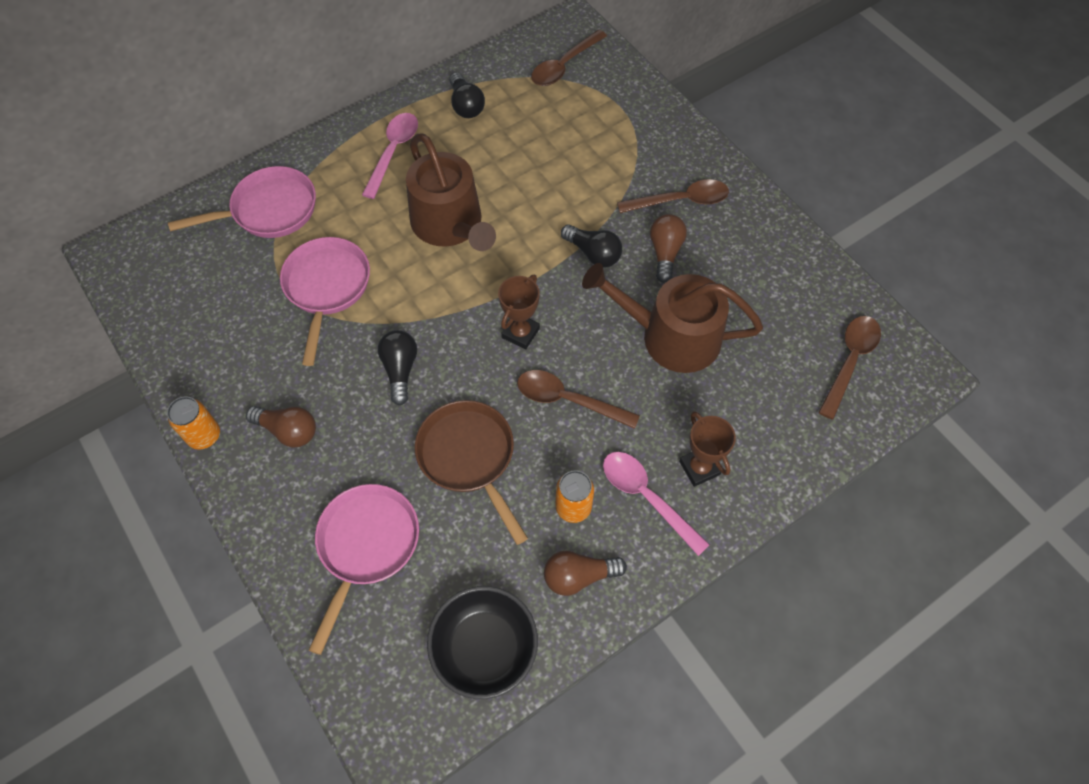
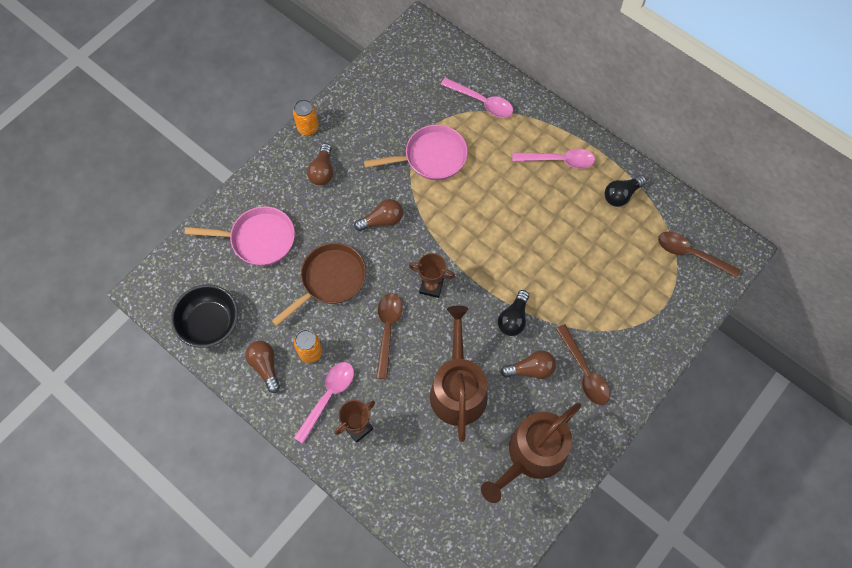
camera: 75 degrees right, 5 degrees up
(269, 210) = (481, 102): pink pan -> pink spoon
(400, 370) = (382, 220): black light bulb -> brown light bulb
(450, 225) = (507, 217): brown watering can -> brown watering can (532, 455)
(849, 361) = (473, 524): brown spoon -> none

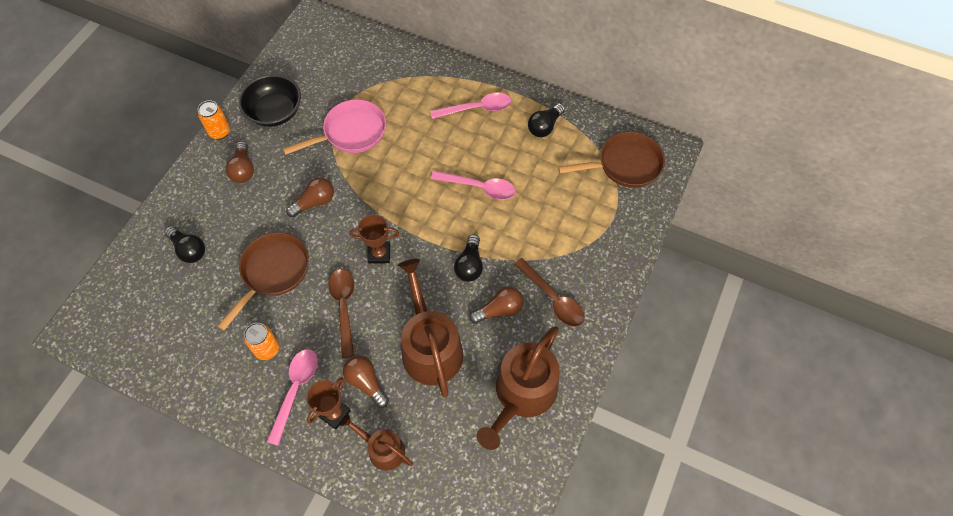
camera: 15 degrees left, 5 degrees down
(210, 323) = (151, 346): black bowl -> black bowl (275, 112)
(258, 239) = (189, 249): pink pan -> black light bulb
(265, 366) = (221, 376): brown light bulb -> brown light bulb (366, 382)
(393, 471) = (382, 449): none -> brown watering can
(481, 102) = (389, 72): pink spoon -> pink spoon (479, 187)
(691, 254) = (625, 165): brown spoon -> brown pan

